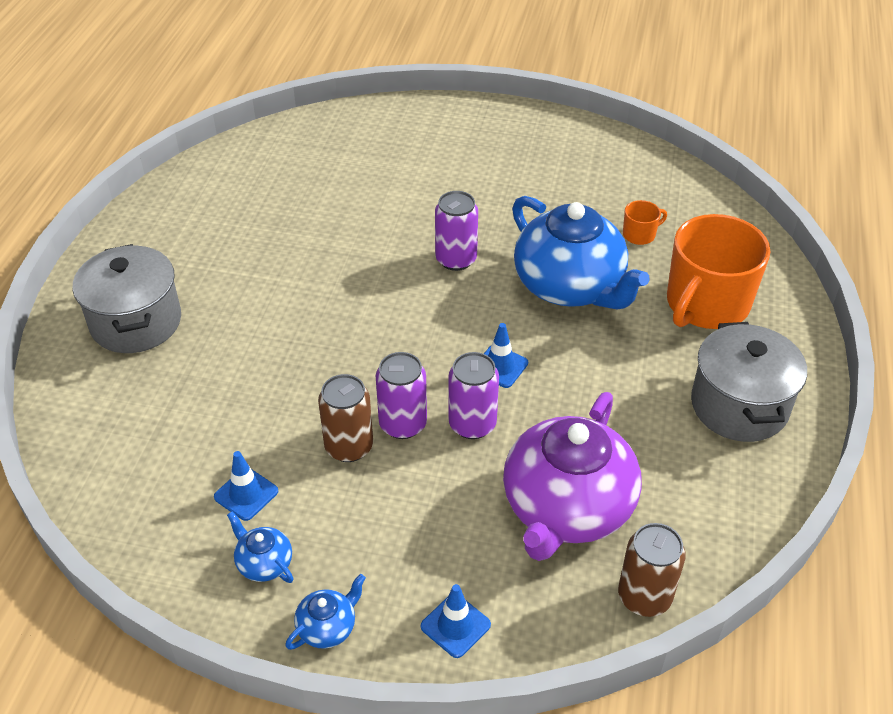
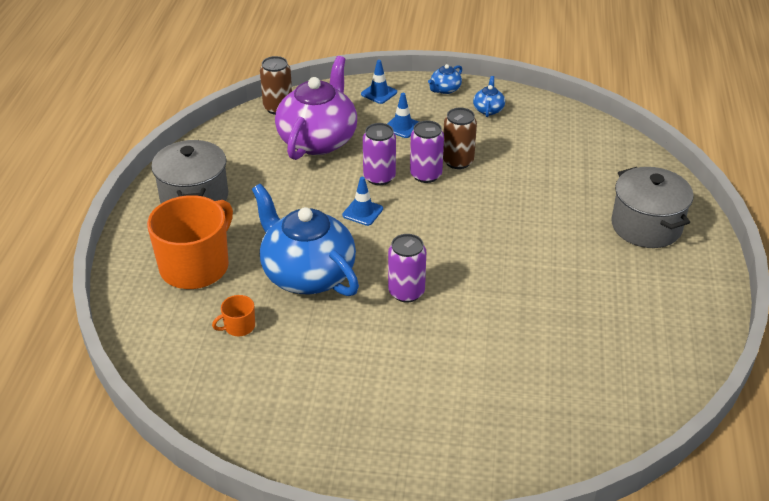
camera: 175 degrees right, 5 degrees down
(246, 494) = (512, 136): blue traffic cone -> blue traffic cone (402, 127)
(264, 563) = (488, 109): blue teapot -> blue teapot turned 120 degrees counterclockwise

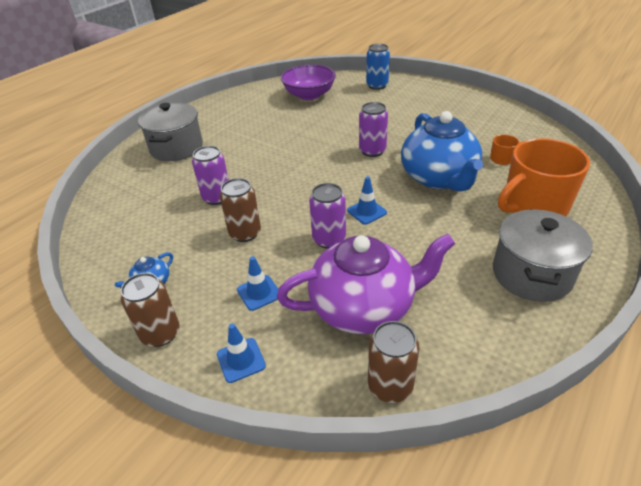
camera: 150 degrees left, 0 degrees up
(318, 140) = (364, 307): purple teapot -> purple teapot turned 150 degrees counterclockwise
(426, 175) = (285, 229): purple can -> purple can (217, 197)
(445, 89) = (160, 333): blue teapot -> brown can
(495, 449) = (377, 86): none -> blue can
(586, 383) = (309, 95): none -> purple bowl

